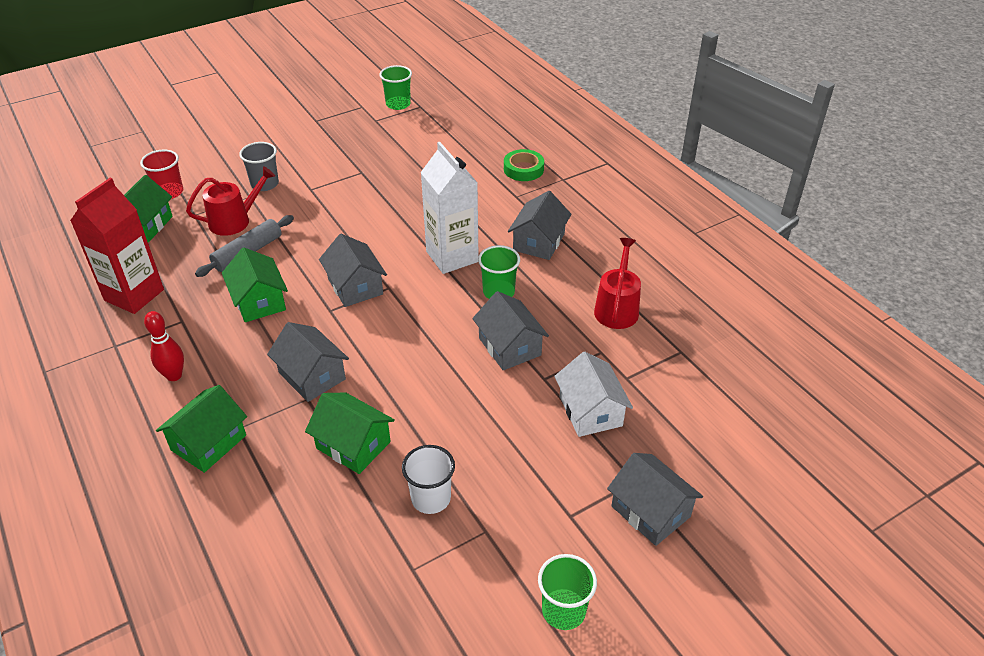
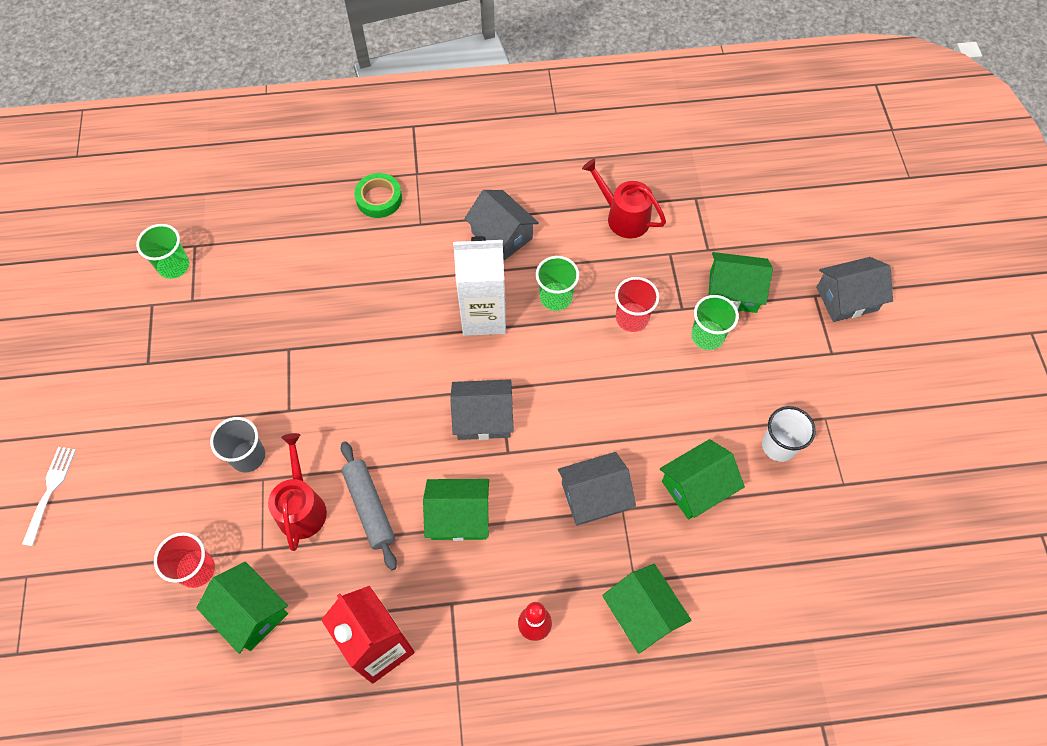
camera: 65 degrees left, 20 degrees up
(204, 118) = (50, 491): none -> white fork
(509, 346) = (632, 318): grey house -> red cup
(563, 610) = (912, 394): green cup -> green cup (707, 336)
(590, 411) = (733, 292): white house -> green house

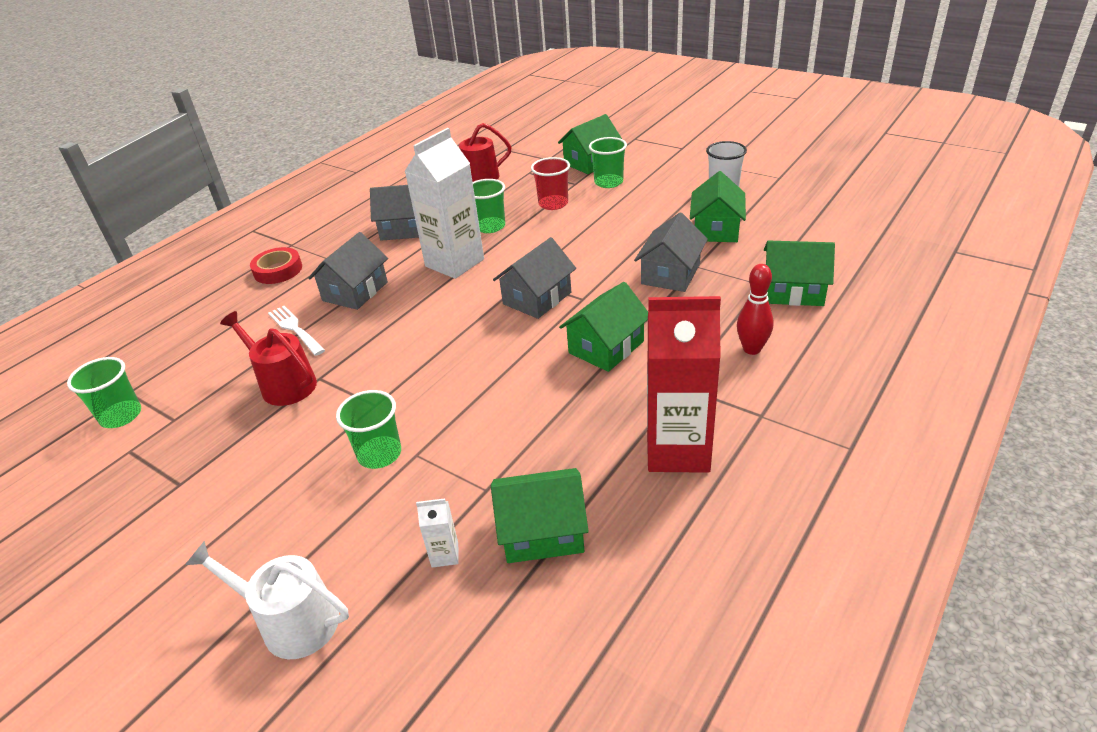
camera: 45 degrees left, 25 degrees down
(50, 491) = (183, 653): white fork -> white fork (295, 329)
(101, 527) = (292, 621): none -> white watering can
(196, 569) = (445, 555): red cup -> white carton
(248, 456) = (379, 454): grey cup -> green cup
(301, 507) = (479, 440): red watering can -> red watering can (284, 384)
(369, 507) = (534, 395): grey rolling pin -> none
(379, 199) = (278, 270): green tape -> red tape
(846, 299) = (652, 130): grey house -> grey house (355, 291)

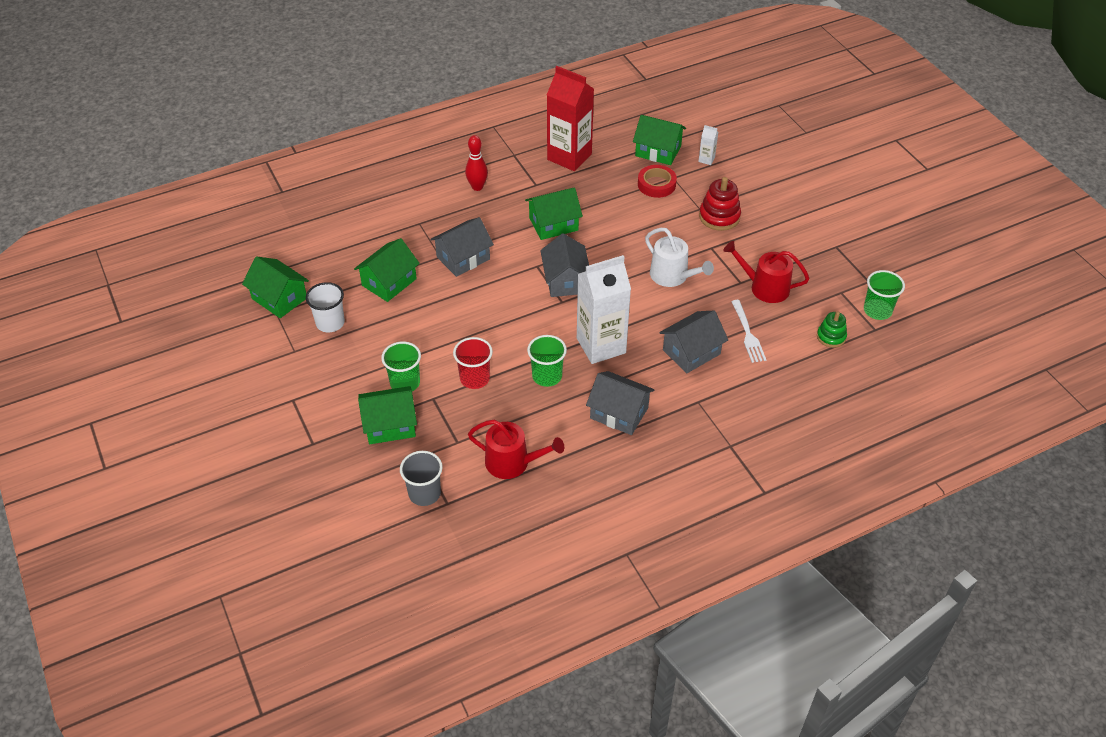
camera: 155 degrees left, 10 degrees up
(189, 363) = (831, 337): none -> green stacking toy
(278, 270) = (749, 412): red tape -> red tape (656, 184)
(284, 384) = (765, 287): red watering can -> red watering can turned 135 degrees clockwise
(292, 621) = (783, 162): white watering can -> white watering can (672, 276)
(379, 454) = (719, 217): green cup -> red stacking toy
(525, 147) = (424, 493): none -> grey cup
(537, 298) = (565, 280): grey house -> grey house turned 75 degrees counterclockwise
(793, 291) = (409, 210): green house -> green house (279, 298)

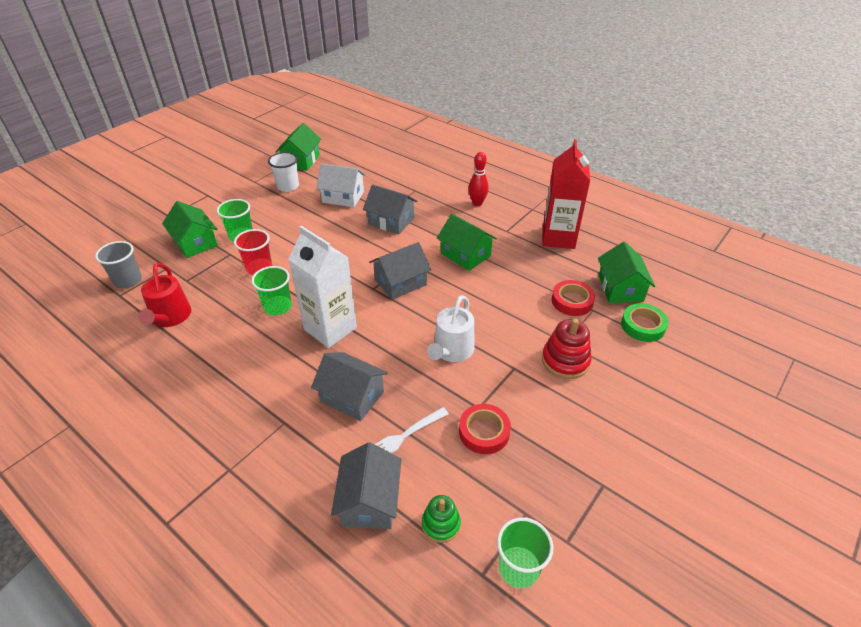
camera: 65 degrees right, 5 degrees down
(389, 282) = (343, 197): green house -> white house
(619, 413) = (248, 366): grey house -> grey house (369, 501)
(706, 159) = (643, 326): white carton -> green tape
(765, 287) = (484, 432): red watering can -> red tape

